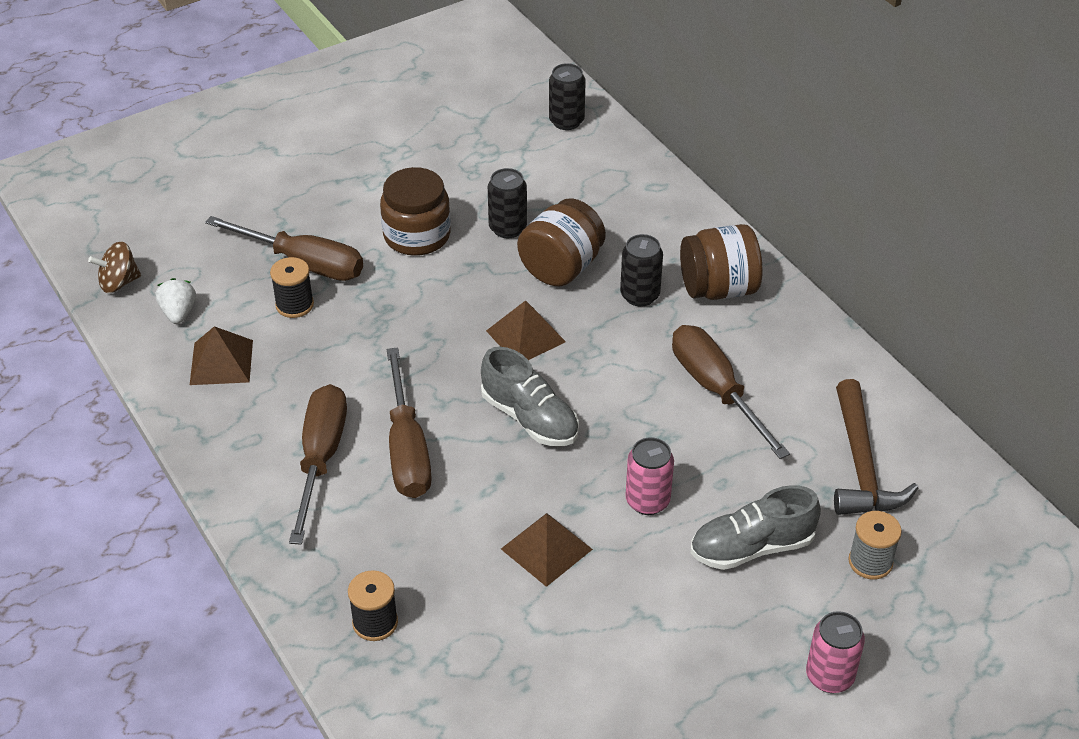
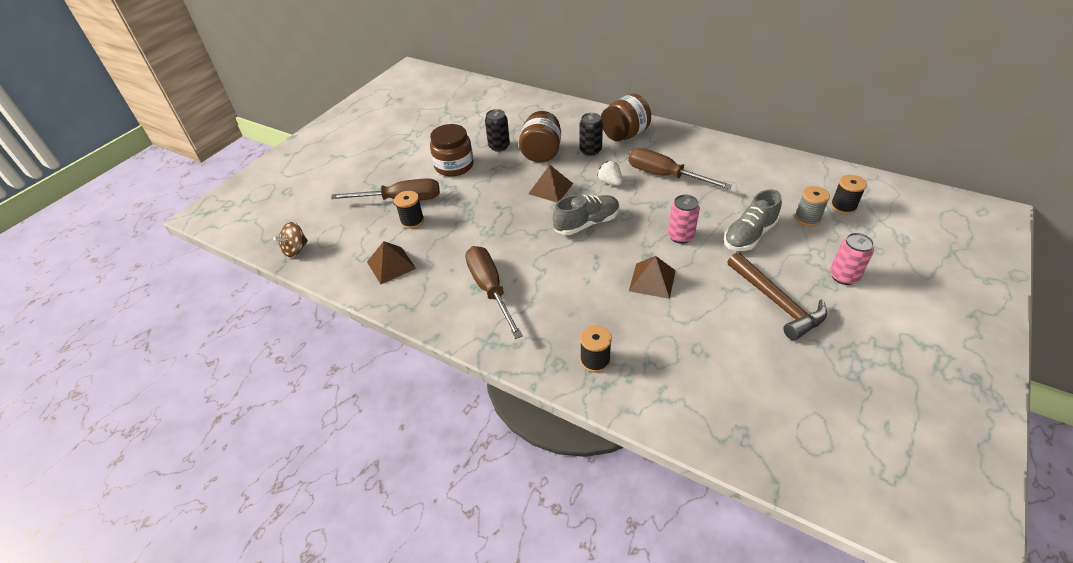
camera: 25 degrees left, 0 degrees up
(178, 313) = (345, 250): white strawberry -> white strawberry (610, 182)
(407, 449) = (535, 264): brown screwdriver -> none
(530, 418) = (586, 223): grey shoe -> grey shoe turned 45 degrees counterclockwise
(566, 121) = (488, 95): black can -> none
(861, 465) = (760, 180): brown hammer -> brown hammer (776, 302)
(949, 569) = (843, 206): none -> black spool

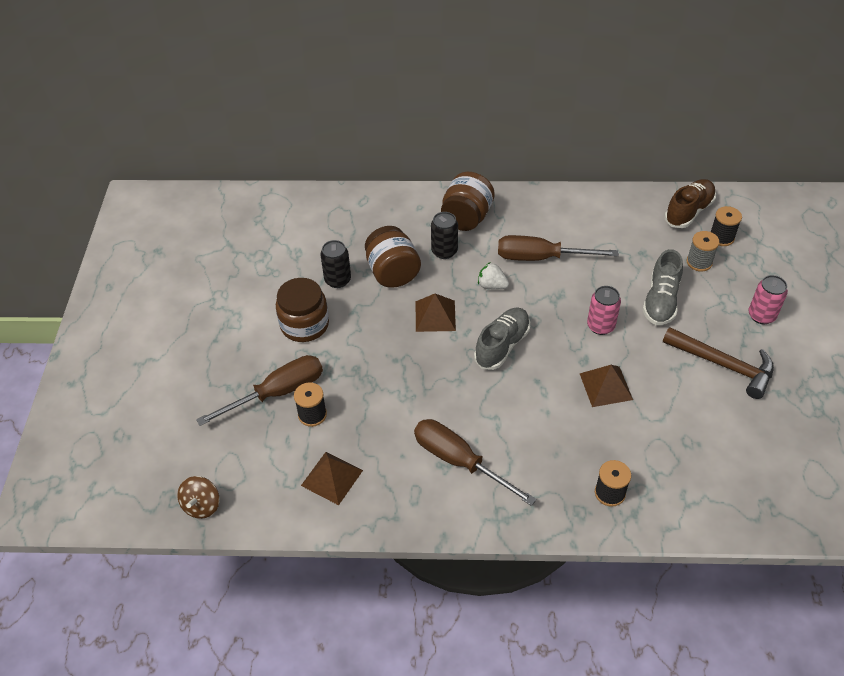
camera: 30 degrees left, 5 degrees up
(823, 180) = (688, 211): none -> brown shoe

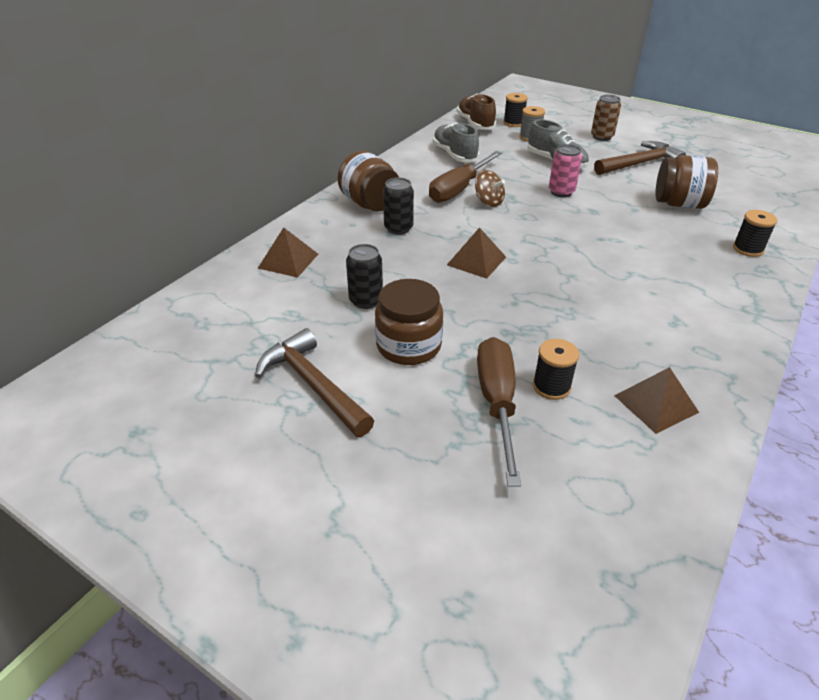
camera: 60 degrees left, 10 degrees down
(202, 505) = (648, 545): brown spinning top -> brown spinning top (488, 202)
(237, 299) = (313, 385): none -> brown hammer
(393, 273) = (394, 264): brown jar -> brown jar (679, 204)
(459, 461) = (675, 310): brown screwdriver -> none
(492, 285) = (468, 221): white strawberry -> none
(502, 345) = (545, 240): grey shoe -> grey shoe (454, 155)
(606, 386) = (629, 212): brown pyramid -> brown pyramid (288, 261)
(761, 315) = (602, 137): pink can -> brown can

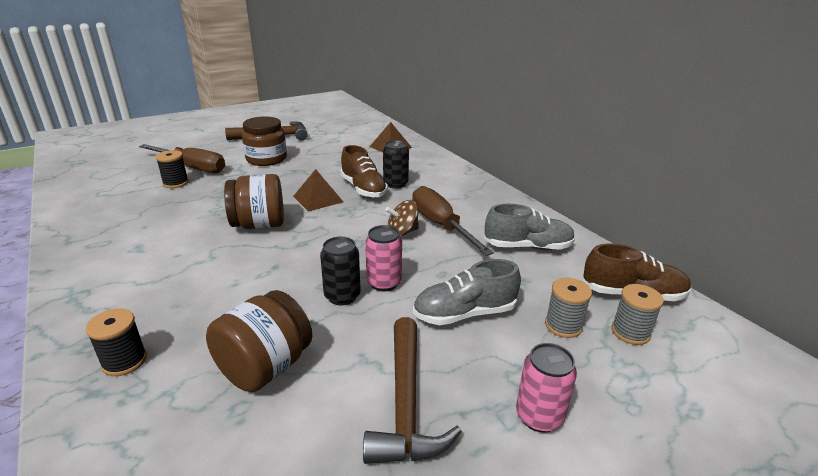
camera: 115 degrees right, 10 degrees down
(366, 300) = (321, 158): black can -> black can (342, 296)
(370, 204) = (445, 182): brown jar -> brown jar (259, 225)
(428, 242) = (363, 189): none -> brown shoe
(513, 123) = (630, 332): black spool -> grey spool
(602, 137) = (539, 416): brown can -> pink can
(655, 403) = (110, 206): brown pyramid -> none

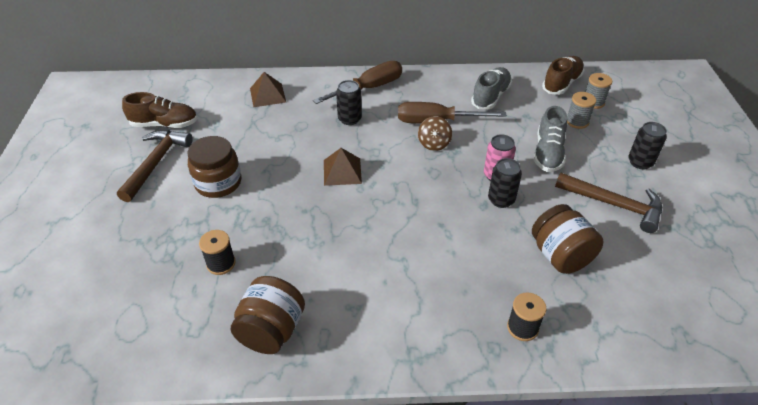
camera: 60 degrees left, 15 degrees up
(192, 167) = (187, 244): brown screwdriver -> brown screwdriver (369, 88)
(259, 225) = (365, 219): brown jar -> brown jar (271, 330)
(363, 189) = (344, 139): brown shoe -> brown shoe (164, 124)
(539, 416) = (640, 162): pink can -> black can

